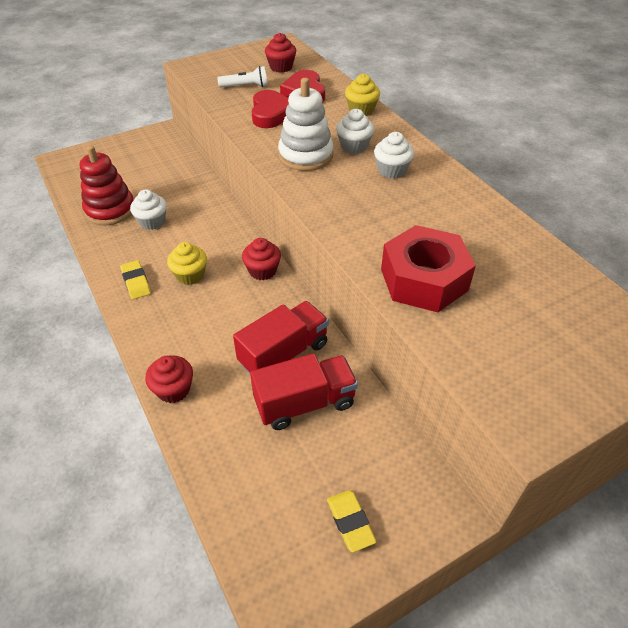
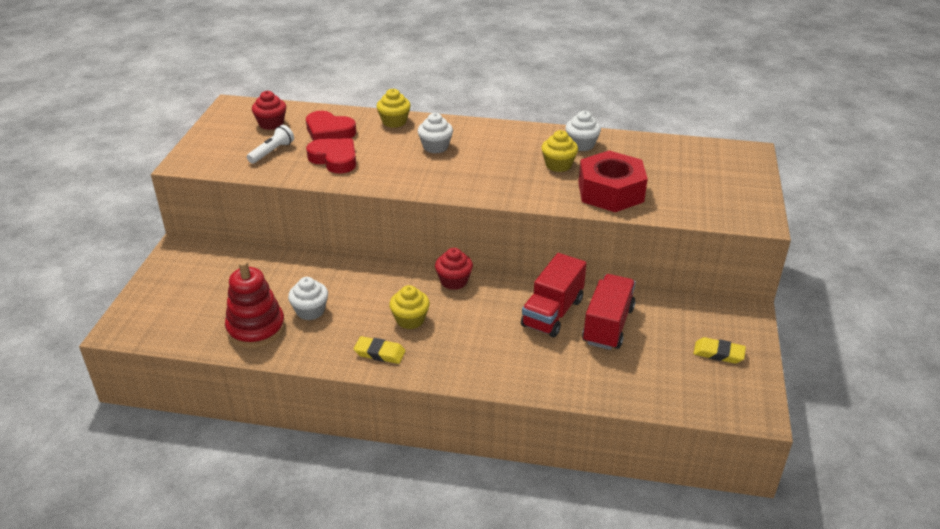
camera: 50 degrees left, 10 degrees down
(173, 389) = (527, 382): red cupcake -> none
(283, 354) = (552, 313): red truck -> red truck turned 150 degrees counterclockwise
(305, 155) = (416, 171): white stacking toy -> none
(392, 170) = (486, 147): white cupcake -> white cupcake (581, 145)
(423, 224) = (558, 165): none -> yellow cupcake

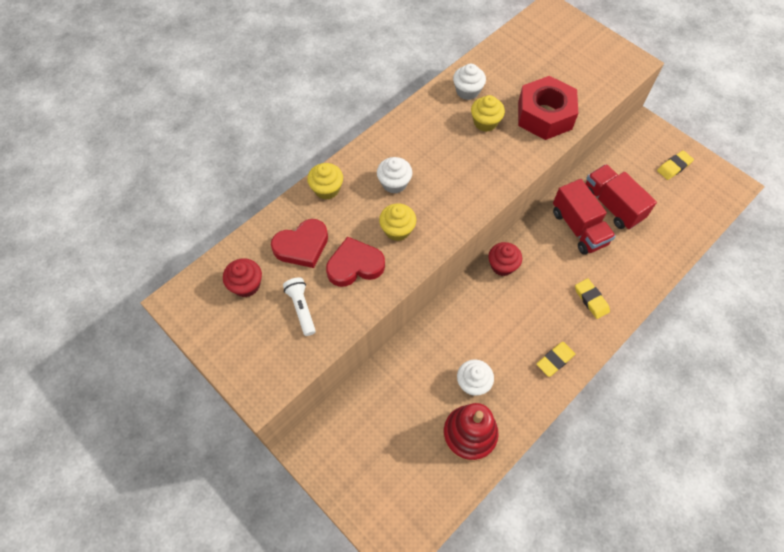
camera: 55 degrees left, 25 degrees up
(410, 320) = (529, 319): yellow cupcake -> yellow cupcake (397, 230)
(473, 352) = (591, 300): none -> yellow eraser

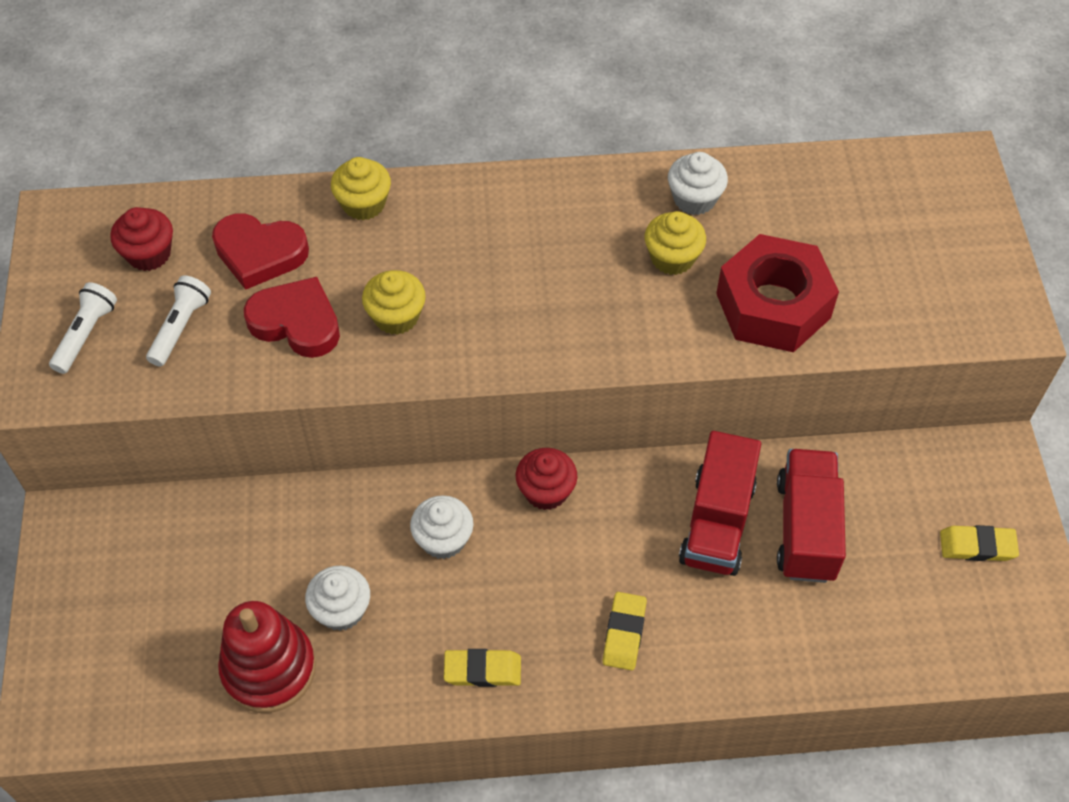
camera: 40 degrees right, 5 degrees down
(257, 347) = (86, 334): none -> white flashlight
(394, 183) = (457, 255): white cupcake -> white cupcake (443, 539)

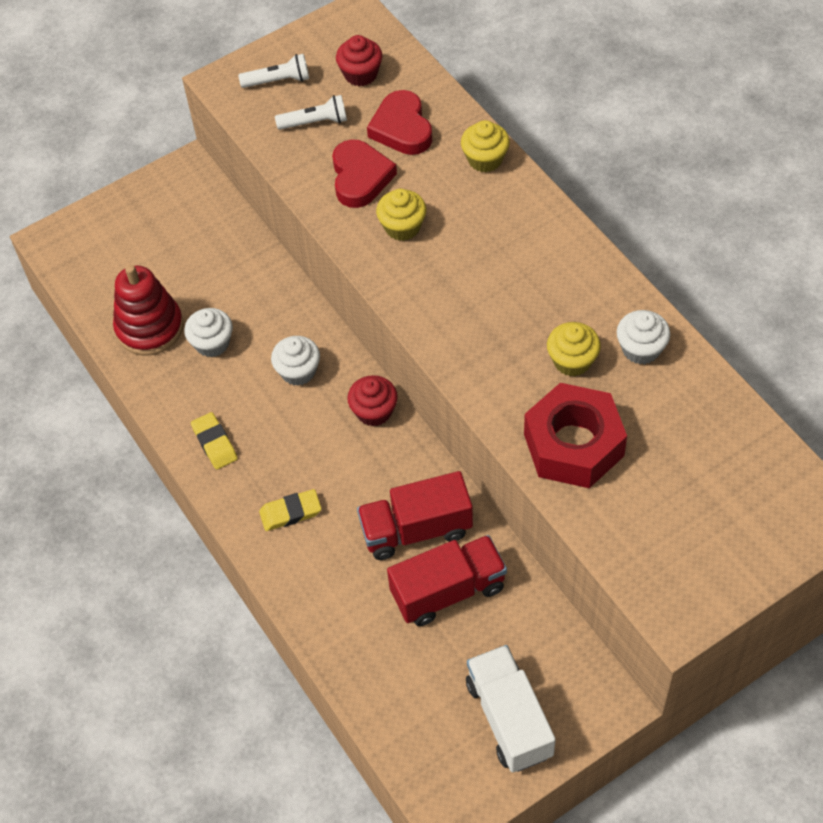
camera: 65 degrees right, 0 degrees up
(977, 546) = (509, 718): yellow eraser -> white truck

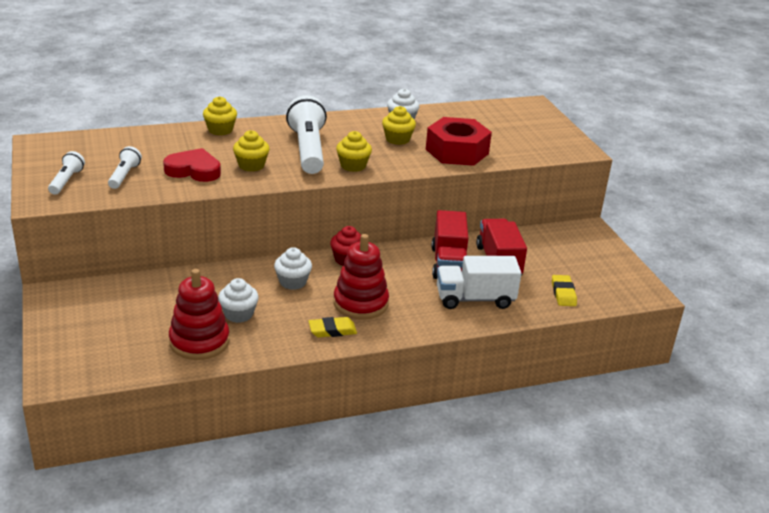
camera: 80 degrees left, 25 degrees down
(281, 455) = (360, 303): none -> red stacking toy
(290, 512) = (411, 309): yellow eraser -> yellow eraser (563, 293)
(360, 74) = (98, 152): red cupcake -> none
(402, 128) = (165, 148): red heart -> none
(459, 333) = (353, 165): none -> yellow cupcake
(479, 269) = (308, 150): none -> white flashlight
(509, 718) = (592, 261): white truck -> white truck (475, 299)

